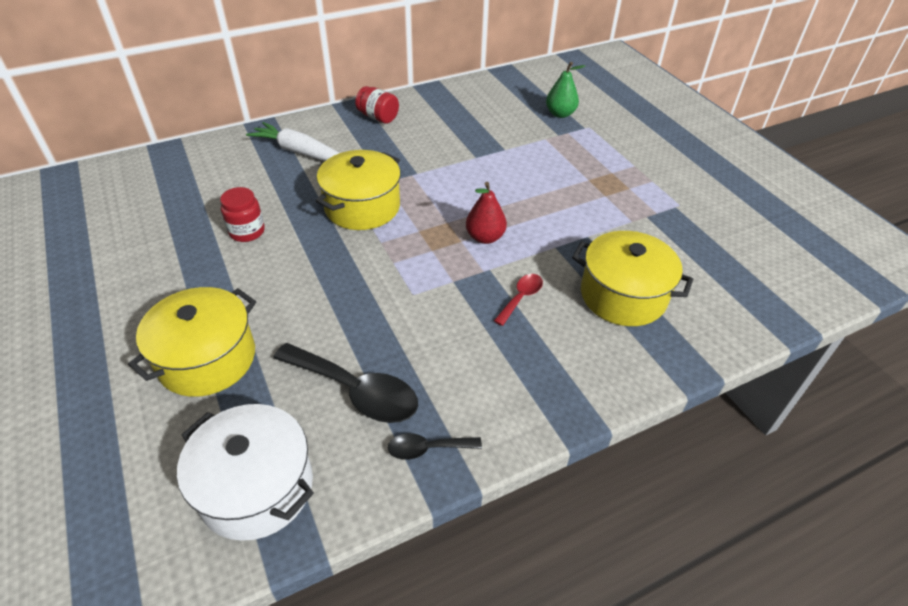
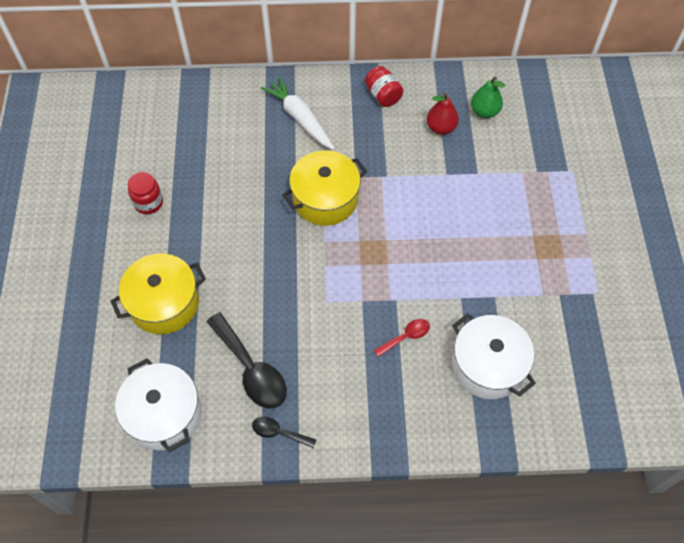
camera: 25 degrees right, 15 degrees up
(247, 232) = (228, 194): red jar -> red jar (148, 203)
(485, 237) = (408, 267): red pear -> red pear (441, 128)
(560, 114) = (554, 145): green pear -> green pear (484, 111)
(623, 295) = (487, 366): yellow pot -> white pot

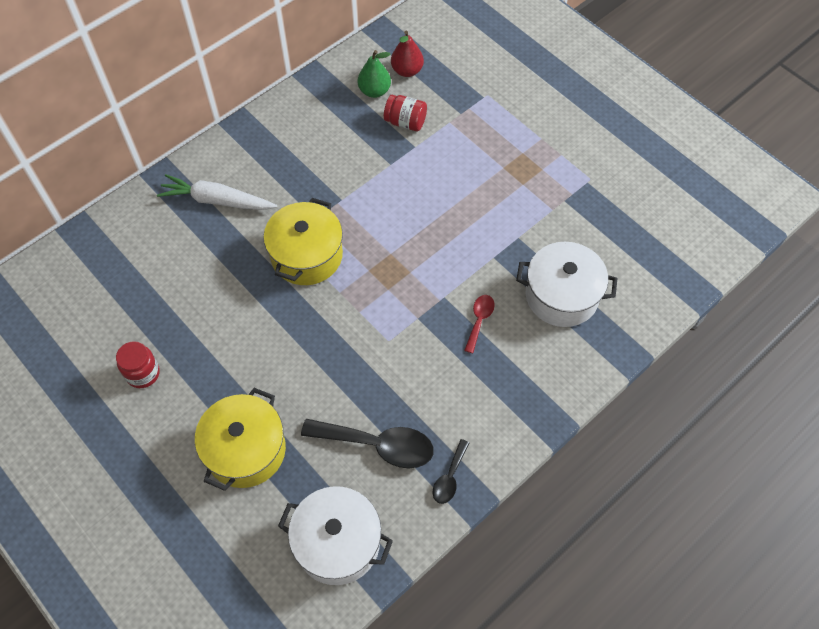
camera: 40 degrees left, 0 degrees up
(279, 432) = (449, 477): black spoon -> black spoon turned 45 degrees counterclockwise
(383, 95) = (274, 132): red jar -> red jar (405, 122)
(441, 128) = (350, 128): red pear -> red pear (407, 71)

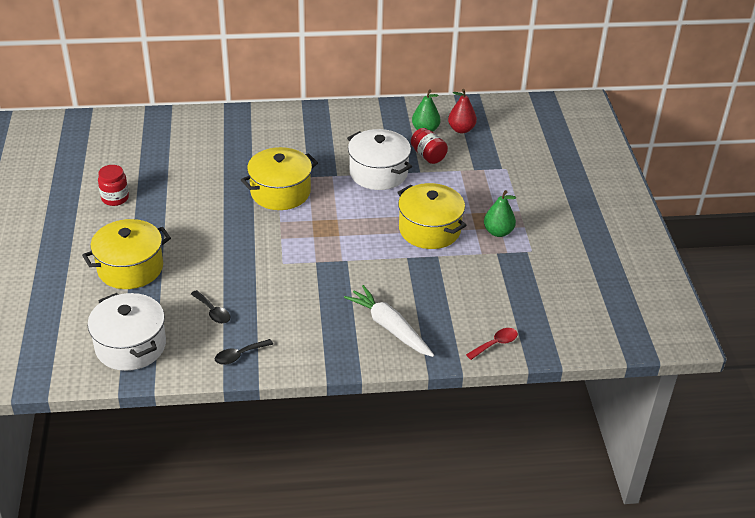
camera: 35 degrees right, 20 degrees down
(217, 200) = (256, 137): white carrot -> white carrot (390, 327)
(377, 445) = (213, 312): black spoon -> black spoon, size x0.52
(479, 320) = (357, 285): red spoon -> red spoon (495, 344)
(485, 211) = (429, 230): none -> yellow pot
(545, 175) = (498, 232): none -> green pear
(562, 295) = (432, 303): white pot -> white pot (378, 173)

